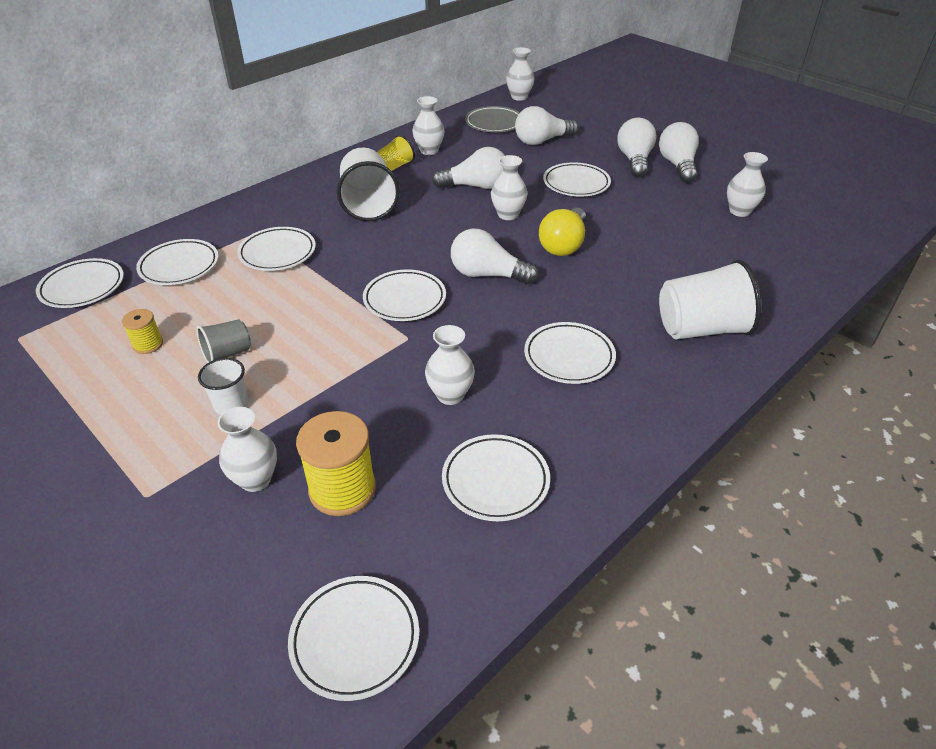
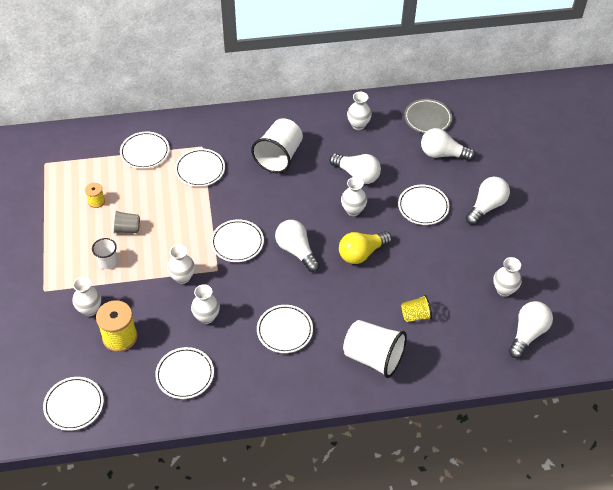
camera: 35 degrees right, 10 degrees up
(82, 287) = (91, 142): white plate -> none
(395, 166) = (324, 129): yellow cup -> yellow cup (415, 315)
(519, 97) = (474, 98): white vase -> white vase (182, 277)
(677, 165) = (511, 227): white light bulb -> white light bulb (527, 334)

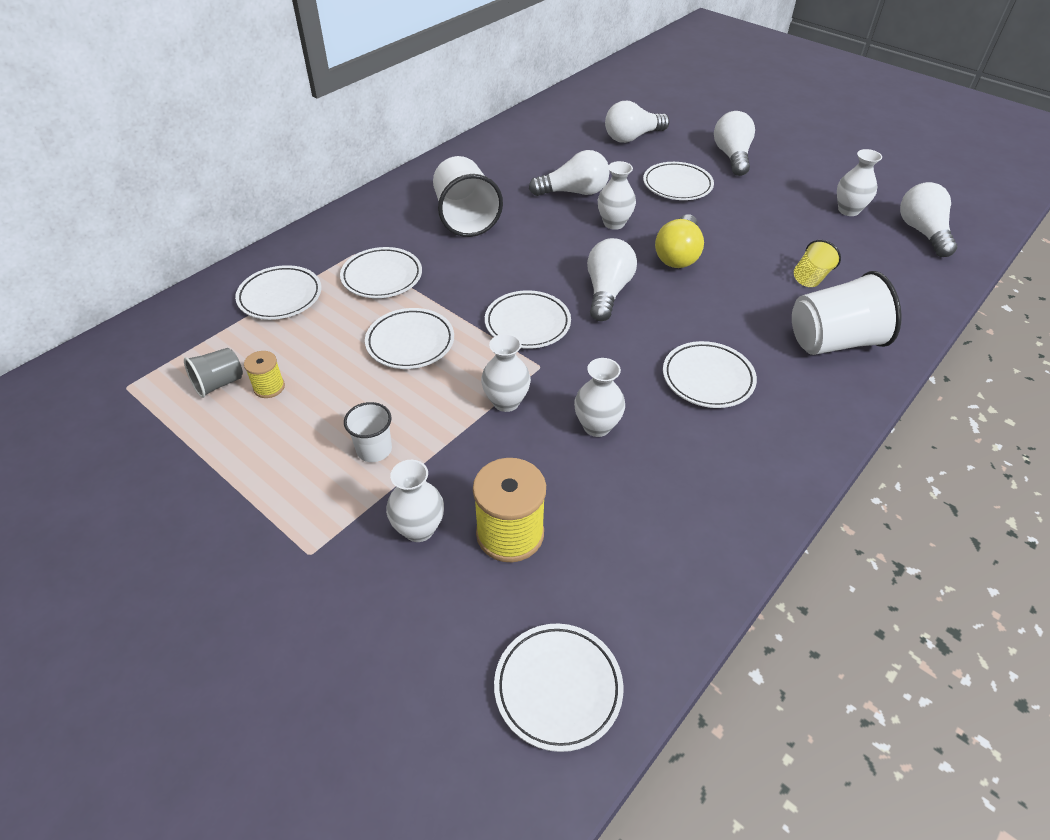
camera: 40 degrees left, 5 degrees down
(127, 229) = (356, 393): grey cup -> grey cup (219, 383)
(185, 375) = (661, 515): white plate -> white plate (410, 342)
(296, 251) = (607, 292): white light bulb -> white light bulb turned 90 degrees clockwise
(358, 125) = (516, 152): white vase -> none
(427, 118) = (578, 118): grey plate -> none

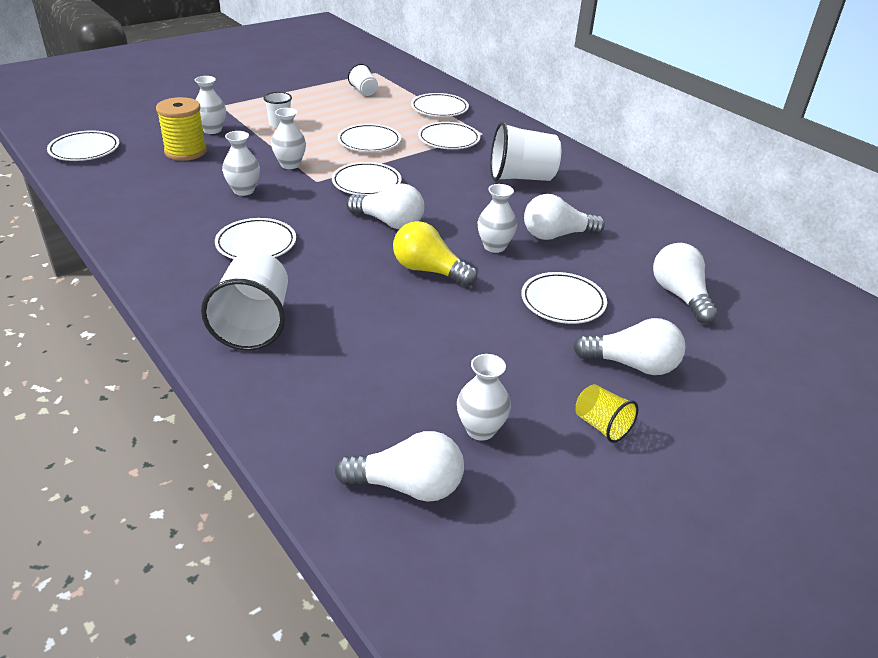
camera: 100 degrees right, 10 degrees down
(219, 383) = (364, 91): grey cup -> white cup
(269, 387) = (352, 102): yellow spool -> none
(573, 192) = (556, 235): white light bulb -> white light bulb turned 75 degrees clockwise
(810, 277) = (356, 345): yellow cup -> yellow cup (601, 425)

